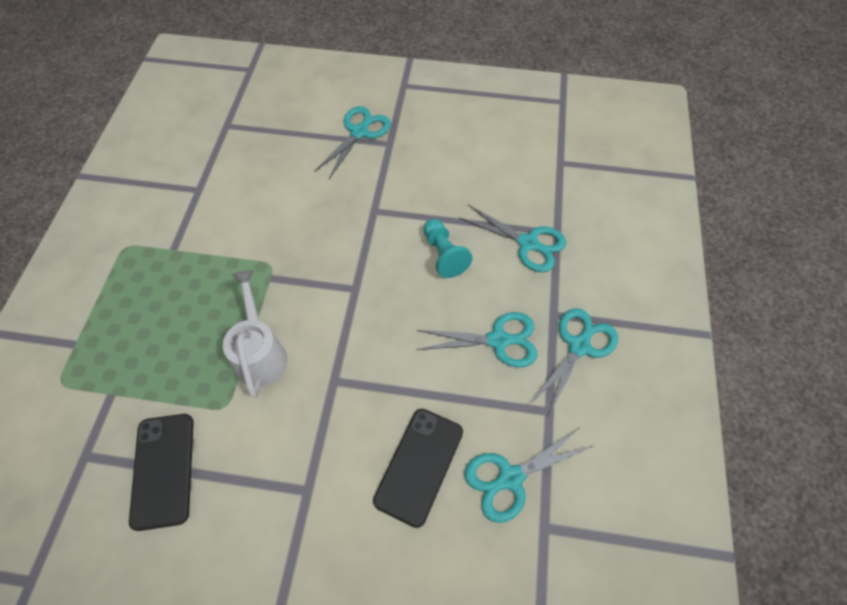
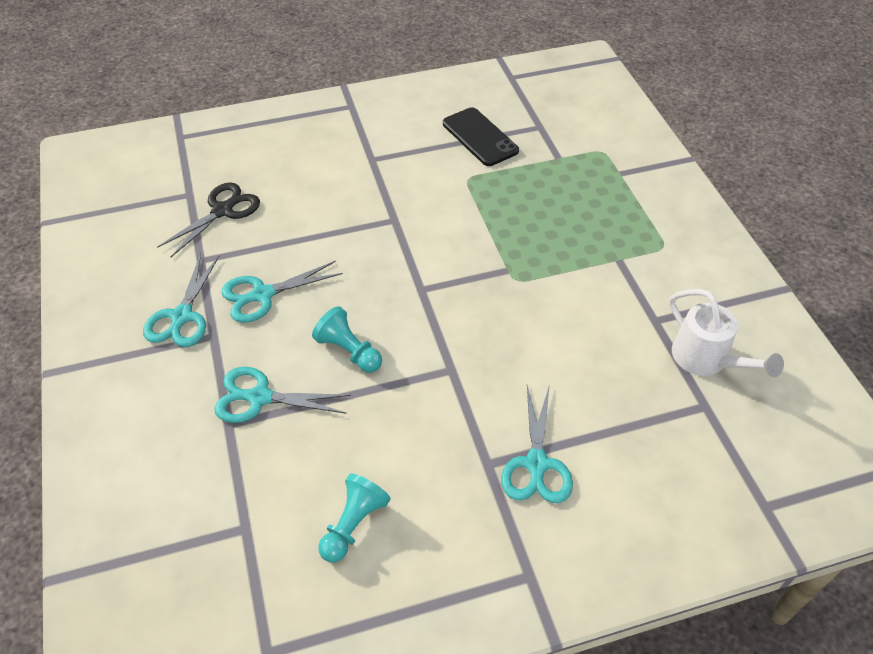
camera: 155 degrees right, 10 degrees down
(260, 353) = (468, 216): white watering can -> white watering can (706, 360)
(419, 466) = (296, 195): black phone -> none
(491, 141) = (353, 525): none -> turquoise pawn
(510, 478) = (223, 210): turquoise scissors -> black scissors

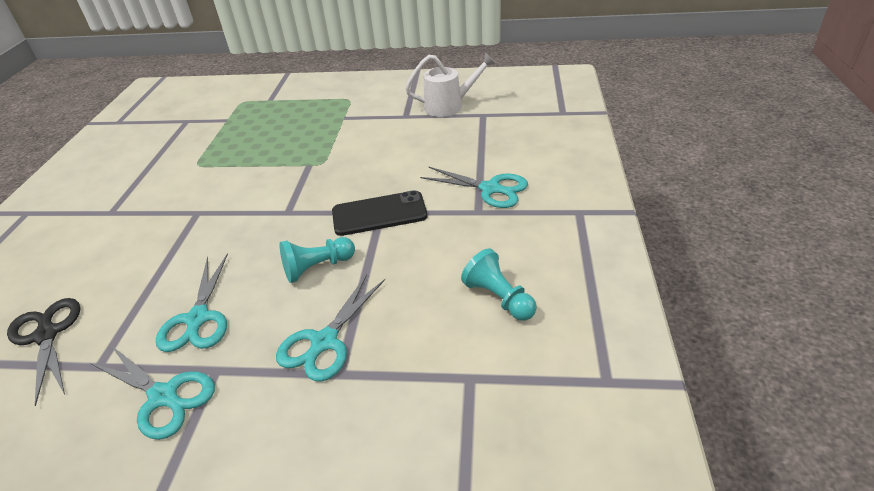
camera: 65 degrees left, 10 degrees down
(479, 137) = (161, 149): black phone -> black phone (379, 214)

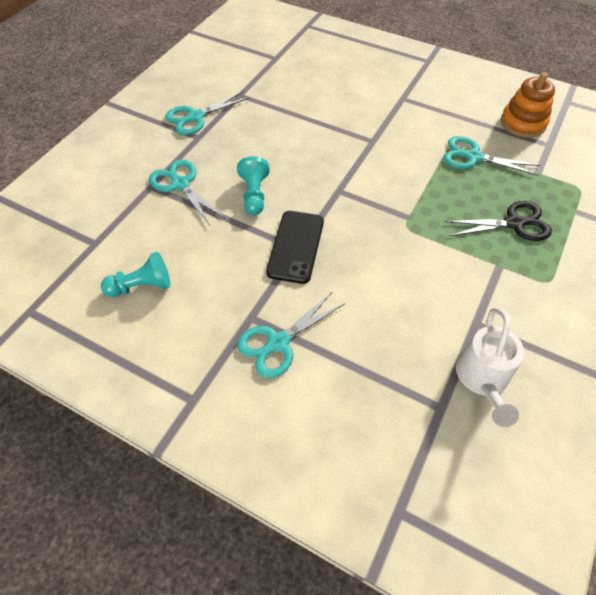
camera: 110 degrees right, 15 degrees up
(47, 334) = (282, 76): black scissors -> black scissors (514, 223)
(155, 136) = (523, 123): none -> orange stacking toy
(198, 319) = (247, 133): turquoise scissors -> turquoise scissors (473, 157)

